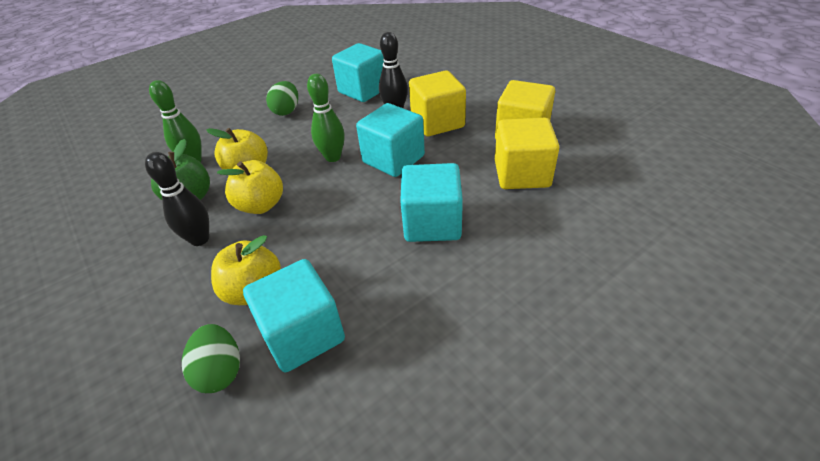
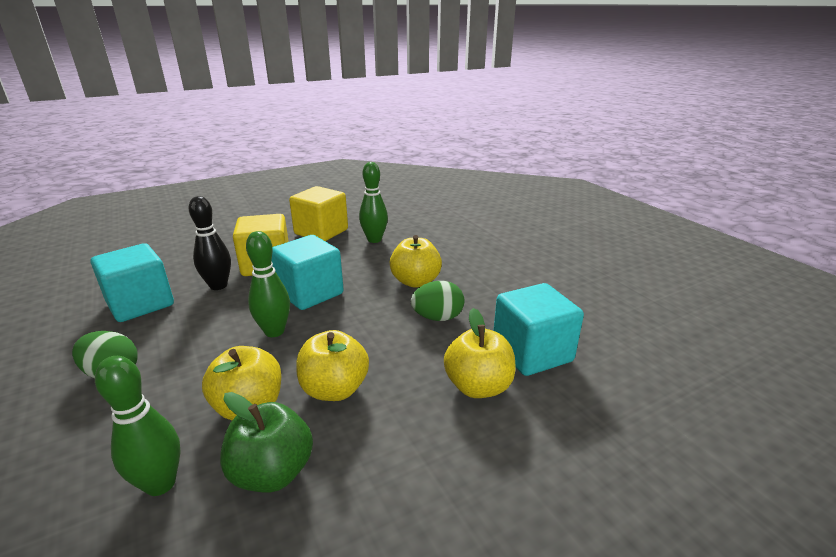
camera: 85 degrees left, 15 degrees down
(200, 239) = (378, 446): black bowling pin -> none
(220, 371) = (576, 403): green egg -> green egg (437, 317)
(432, 223) = (415, 281): turquoise cube -> yellow apple
(521, 174) = (374, 240): yellow cube -> green bowling pin

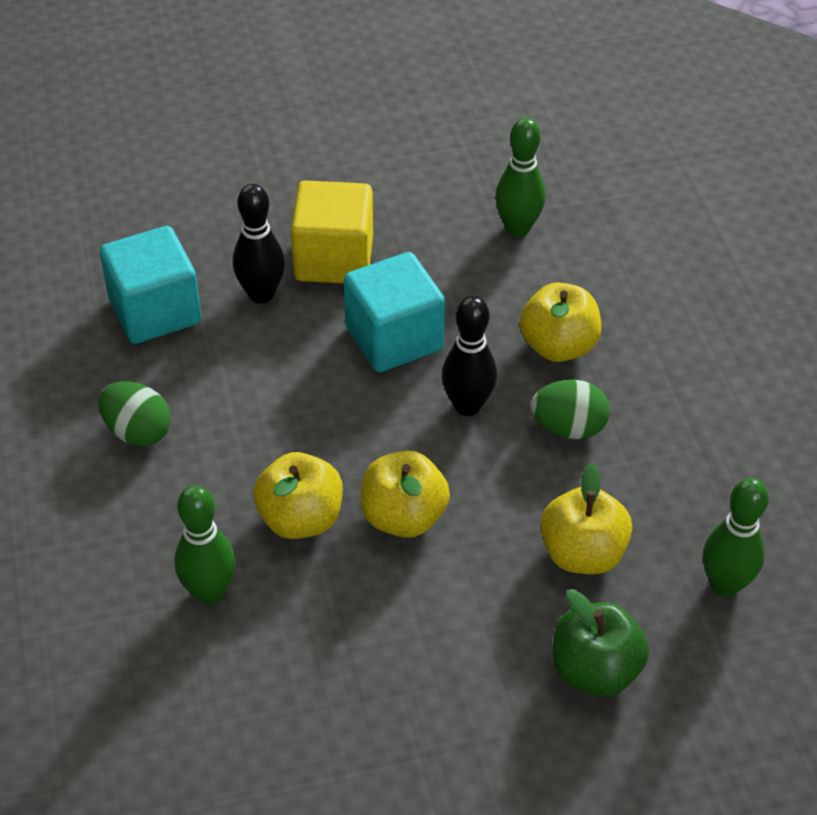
camera: 15 degrees right, 20 degrees up
(272, 472) = (322, 606): green apple -> green apple (595, 670)
(274, 331) = (337, 405): green bowling pin -> green bowling pin (725, 584)
(321, 232) = (431, 189): yellow cube -> none
(366, 317) = (467, 406): none -> black bowling pin
(532, 352) = (676, 518): turquoise cube -> none

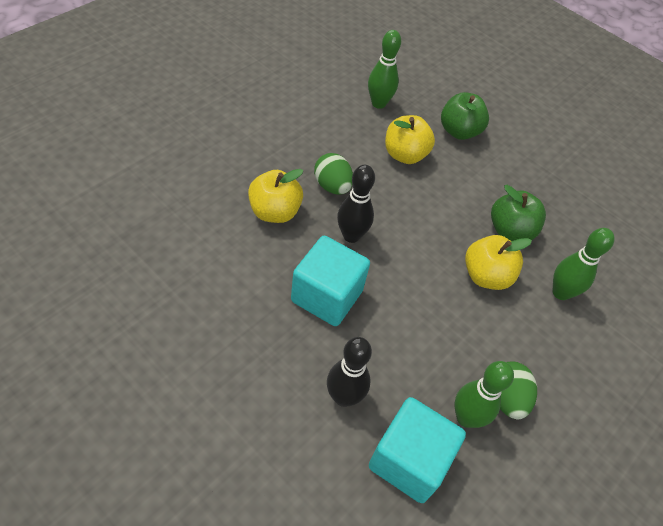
camera: 130 degrees left, 5 degrees up
(334, 259) = (279, 369): yellow cube -> none
(349, 602) = (510, 231): none -> green apple
(403, 517) = (445, 231): yellow apple -> none
(517, 228) = (179, 272): green bowling pin -> green bowling pin (466, 417)

